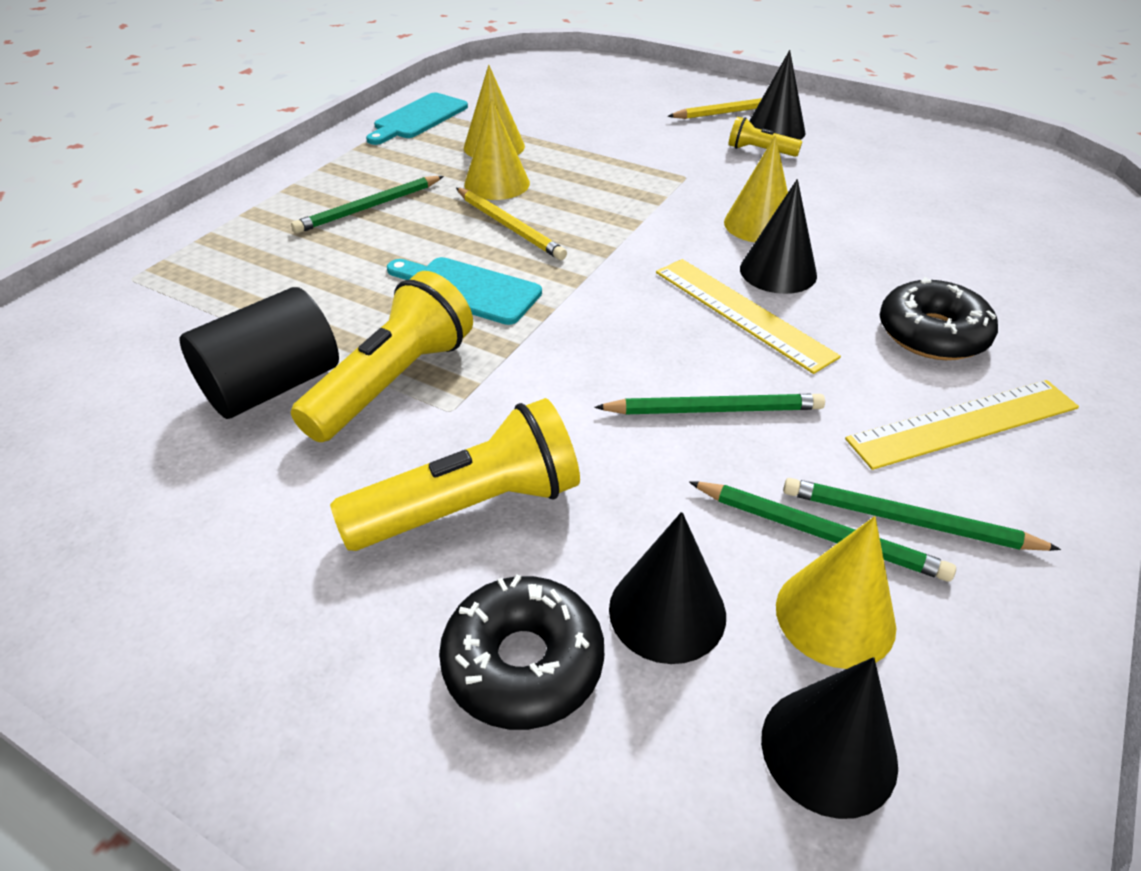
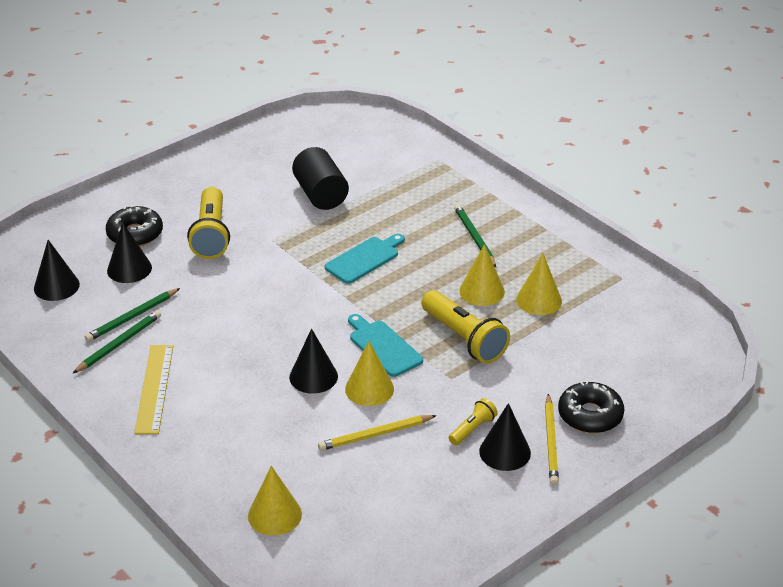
camera: 110 degrees right, 5 degrees down
(392, 382) = (302, 226): yellow flashlight -> yellow flashlight (464, 338)
(418, 118) = (603, 274): turquoise cutting board -> turquoise cutting board (383, 346)
(509, 226) = (423, 286): yellow pencil -> yellow pencil (375, 435)
(713, 409) = (219, 313): green pencil -> none
(742, 312) = (284, 348): yellow ruler -> none
(835, 616) = (96, 306): yellow cone -> yellow cone (274, 515)
(932, 334) = (220, 412): black donut -> black donut (590, 415)

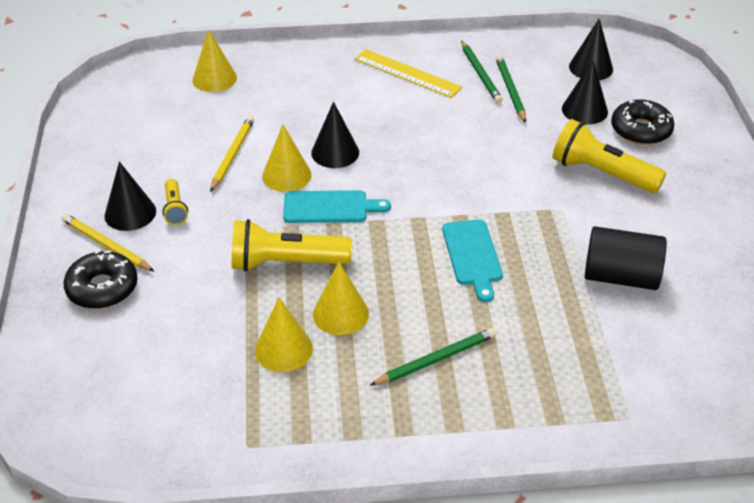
camera: 125 degrees right, 5 degrees up
(474, 238) = (435, 359): green pencil -> green pencil turned 45 degrees counterclockwise

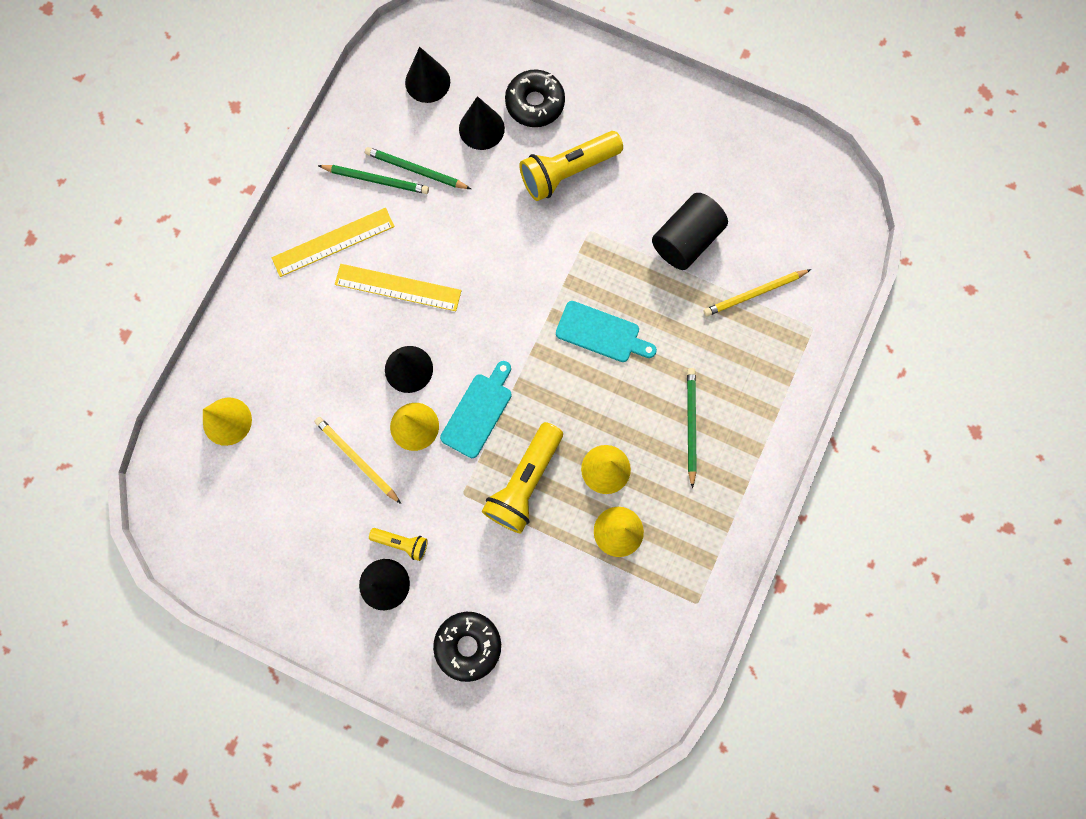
camera: 60 degrees left, 35 degrees up
(106, 245) = (415, 622): yellow pencil -> yellow pencil (754, 294)
(401, 119) = (398, 287): none -> yellow ruler

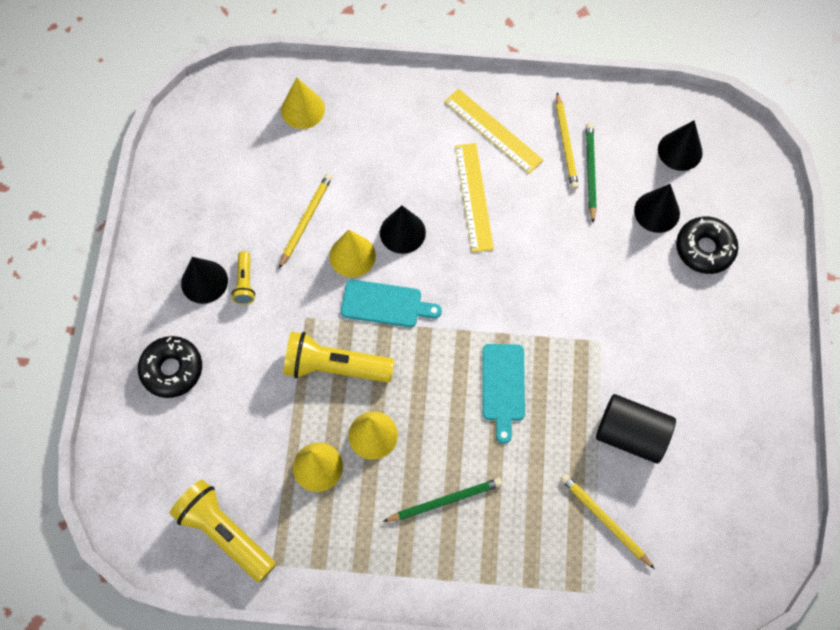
camera: 70 degrees right, 10 degrees down
(376, 180) = (566, 143): green pencil -> yellow pencil
(568, 172) = (649, 302): yellow flashlight -> yellow flashlight (225, 533)

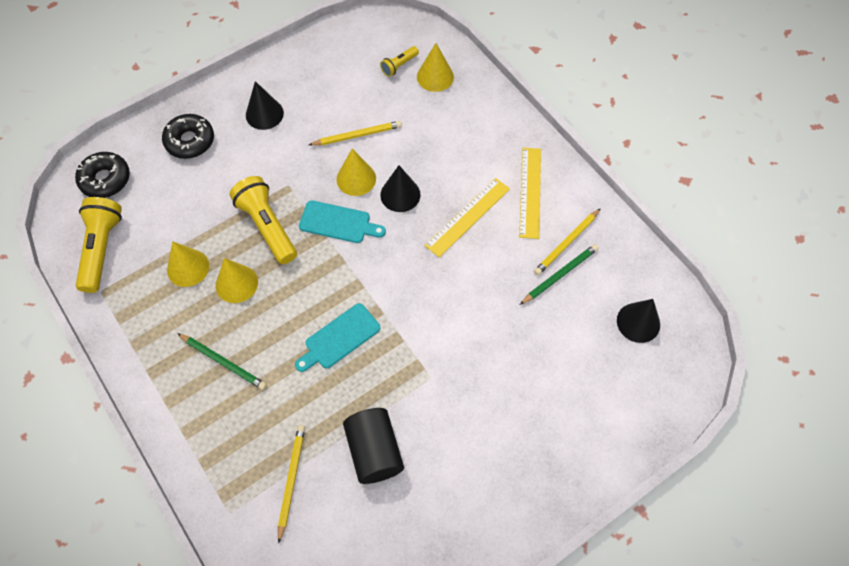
camera: 50 degrees right, 5 degrees down
(245, 282) = (283, 135): yellow flashlight -> yellow flashlight (399, 65)
(385, 304) = (338, 223): turquoise cutting board -> turquoise cutting board turned 45 degrees counterclockwise
(657, 212) = (571, 342): black cone -> none
(704, 249) = (573, 397): black donut -> black donut (105, 179)

